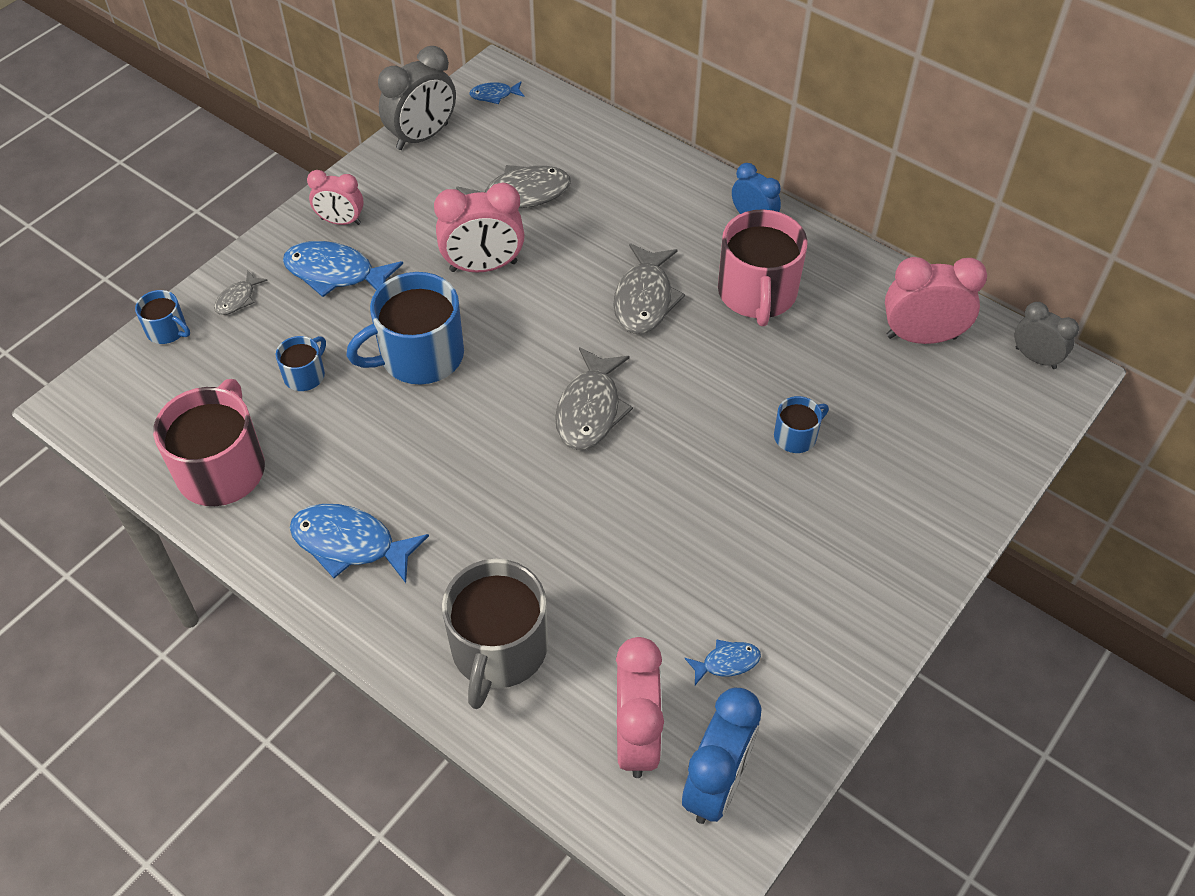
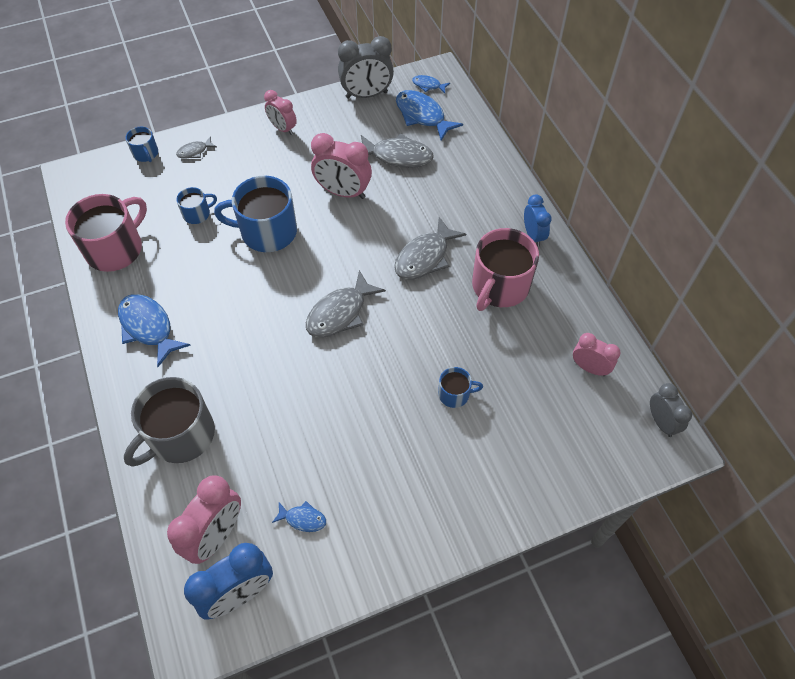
camera: 30 degrees right, 5 degrees up
(335, 273) = (257, 159): blue fish -> blue fish (422, 116)
(921, 337) = (589, 368): pink clock -> pink clock, size x0.63

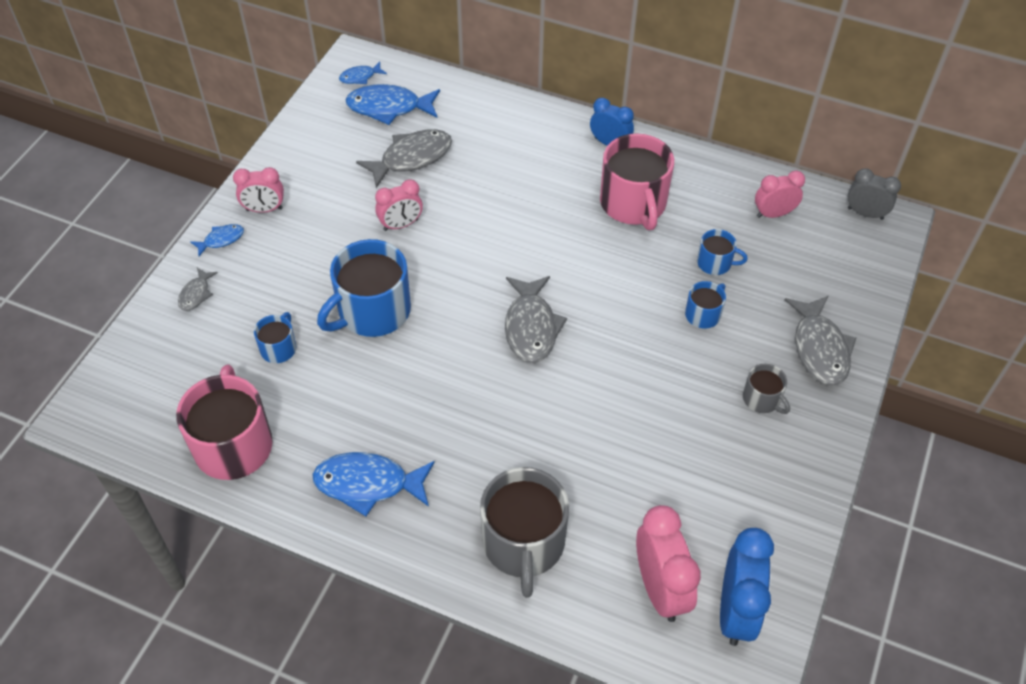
camera: 45 degrees left, 5 degrees down
(146, 154) = (142, 334): blue mug -> blue mug (715, 263)
(303, 519) = (710, 510): blue fish -> blue fish (221, 240)
(343, 192) = (401, 225): pink clock -> pink clock, size x0.63
(366, 95) = (310, 123): grey clock -> none
(423, 481) = (762, 399): none -> grey mug
(425, 257) = (544, 226): grey fish -> grey fish (819, 348)

